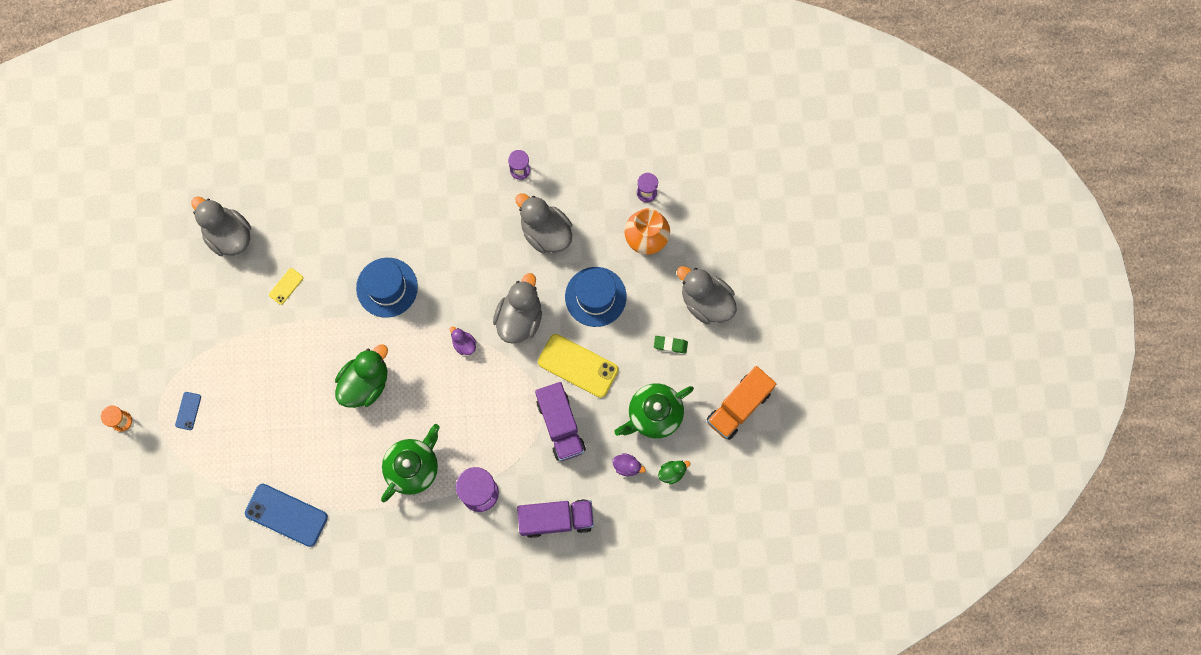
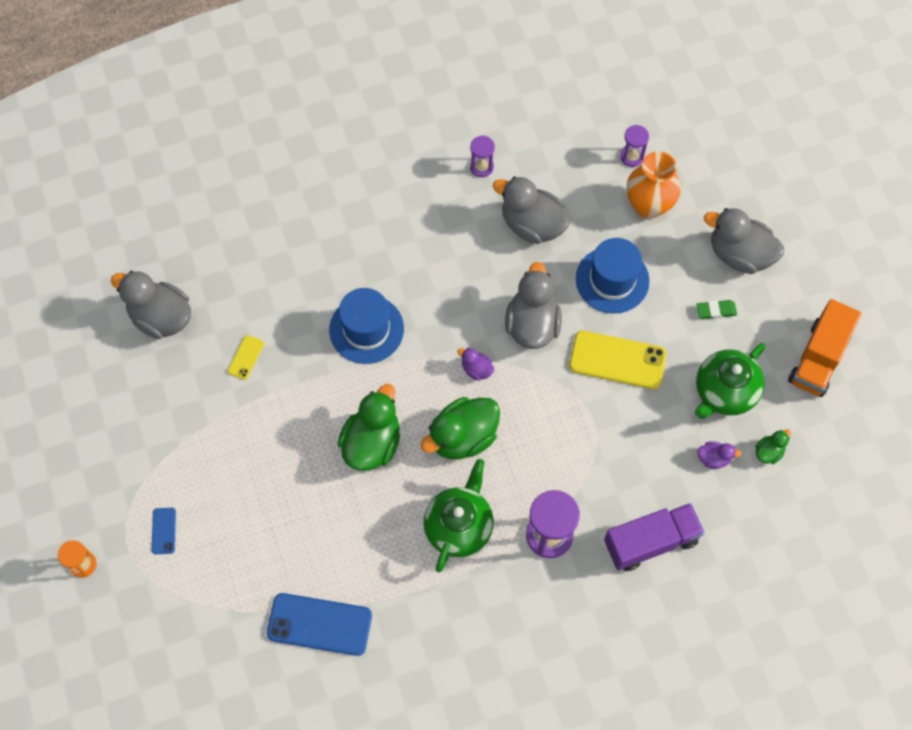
camera: 15 degrees left, 10 degrees down
(437, 397) = (463, 437): none -> green duck
(560, 425) = (619, 432): purple truck -> none

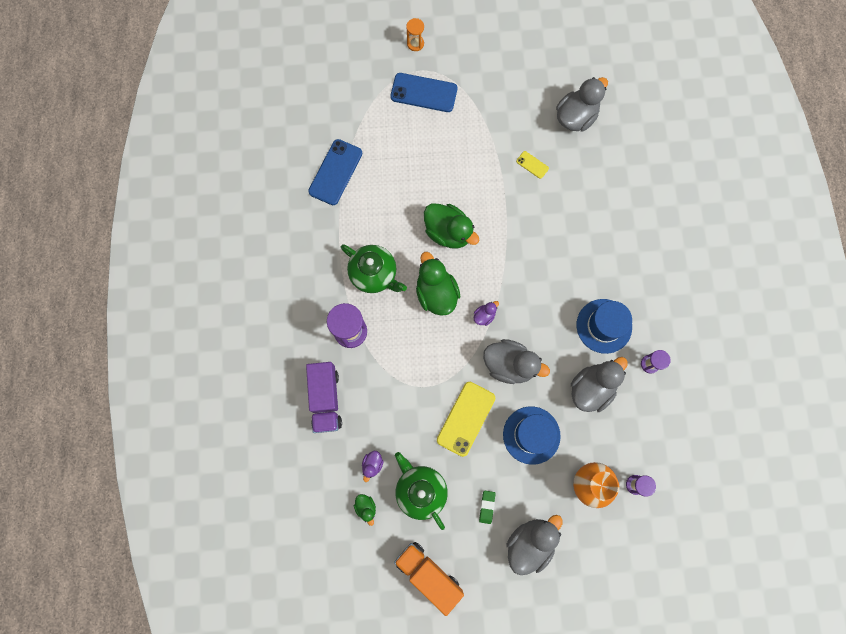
camera: 105 degrees right, 10 degrees up
(164, 531) = (424, 93): blue phone -> blue phone, size x2.08
(366, 329) = (534, 248): blue hat -> blue hat (604, 326)

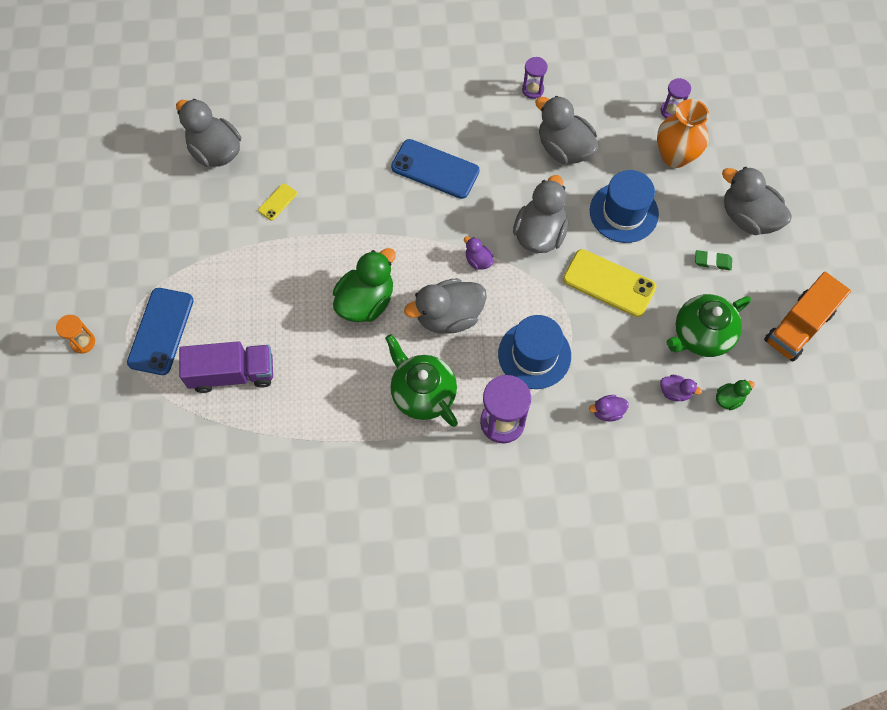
camera: 90 degrees left, 10 degrees down
(325, 399) = (595, 452): purple truck -> purple truck (232, 373)
(335, 172) = (271, 447): blue phone -> blue phone (435, 169)
(357, 410) = (607, 412): none -> purple duck
(374, 274) = (422, 393): green teapot -> green teapot turned 75 degrees counterclockwise
(436, 293) = (448, 316): green duck -> grey duck
(604, 326) = (488, 133): blue hat -> blue hat (534, 355)

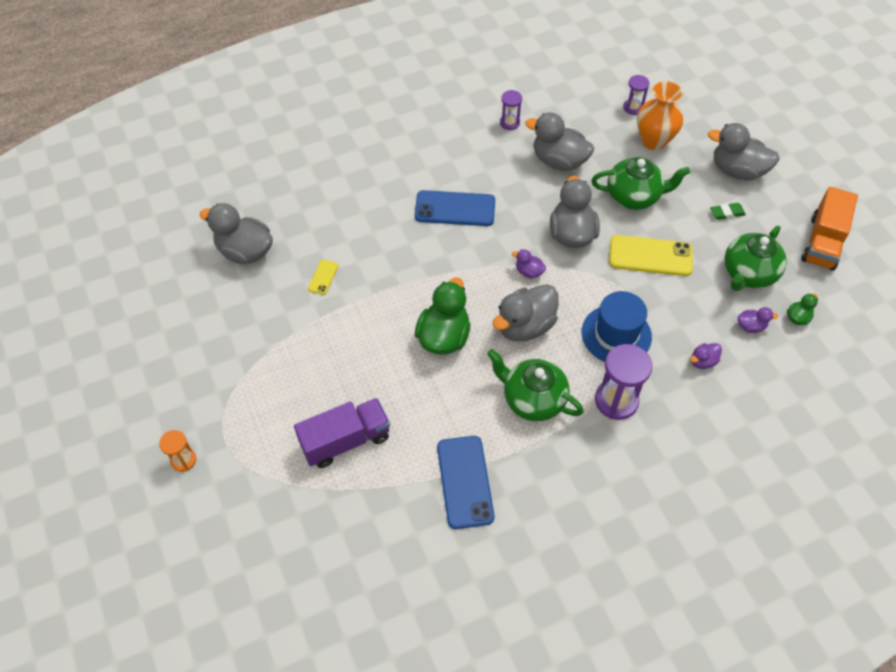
camera: 20 degrees left, 10 degrees down
(161, 331) = (258, 425): blue phone -> blue phone (465, 482)
(623, 212) = (634, 196): blue hat -> green teapot

